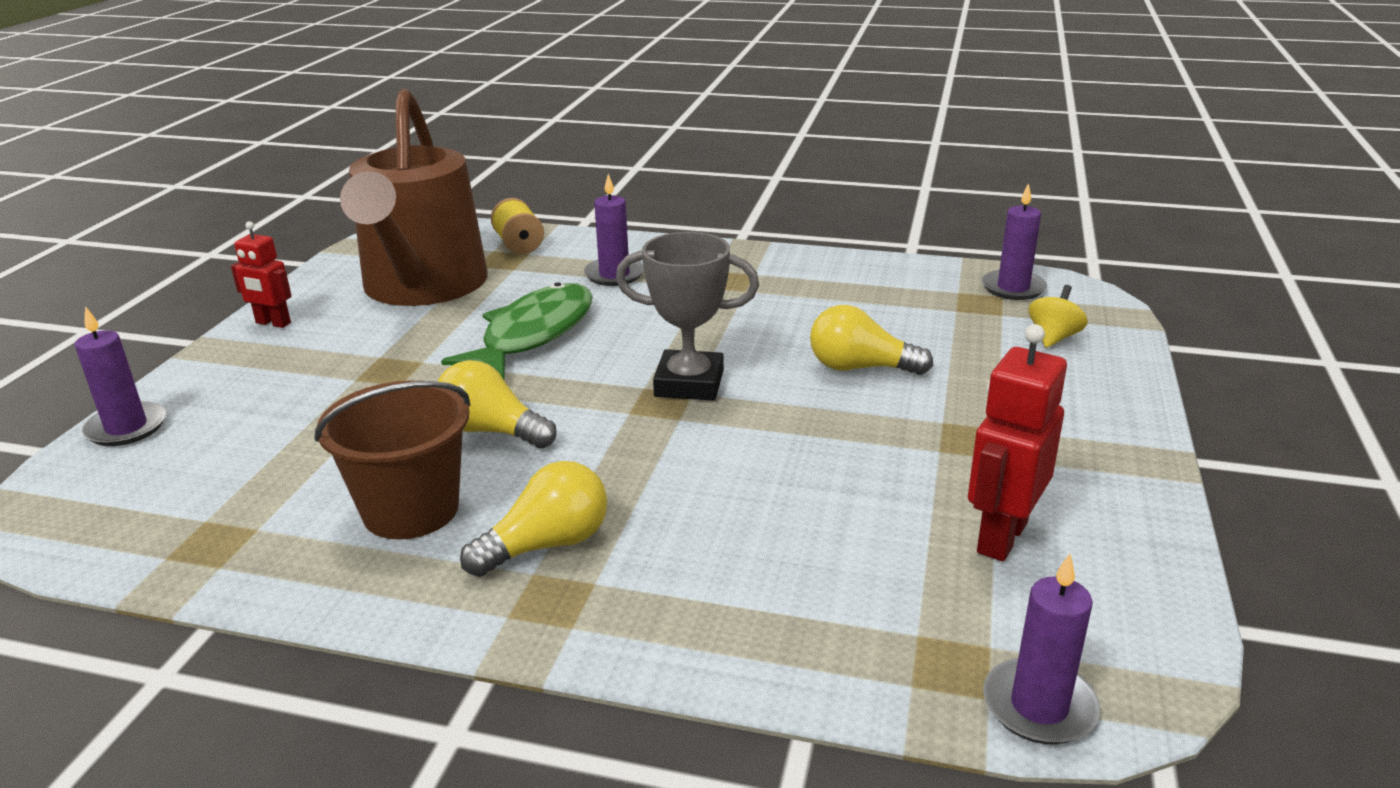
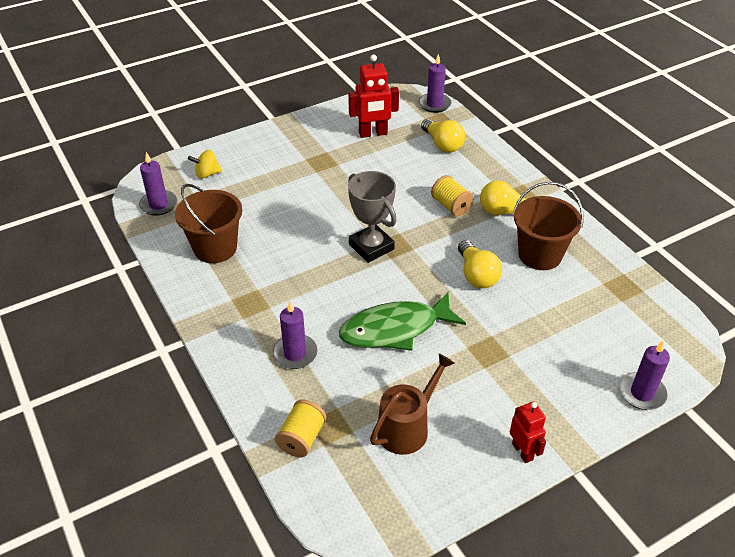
camera: 135 degrees left, 15 degrees up
(423, 287) = (407, 427): brown watering can -> brown watering can, size x0.52
(656, 498) = (451, 206): none -> yellow spool
(860, 368) = (298, 209): yellow light bulb -> yellow light bulb (442, 144)
(862, 292) = (215, 248): none -> brown bucket

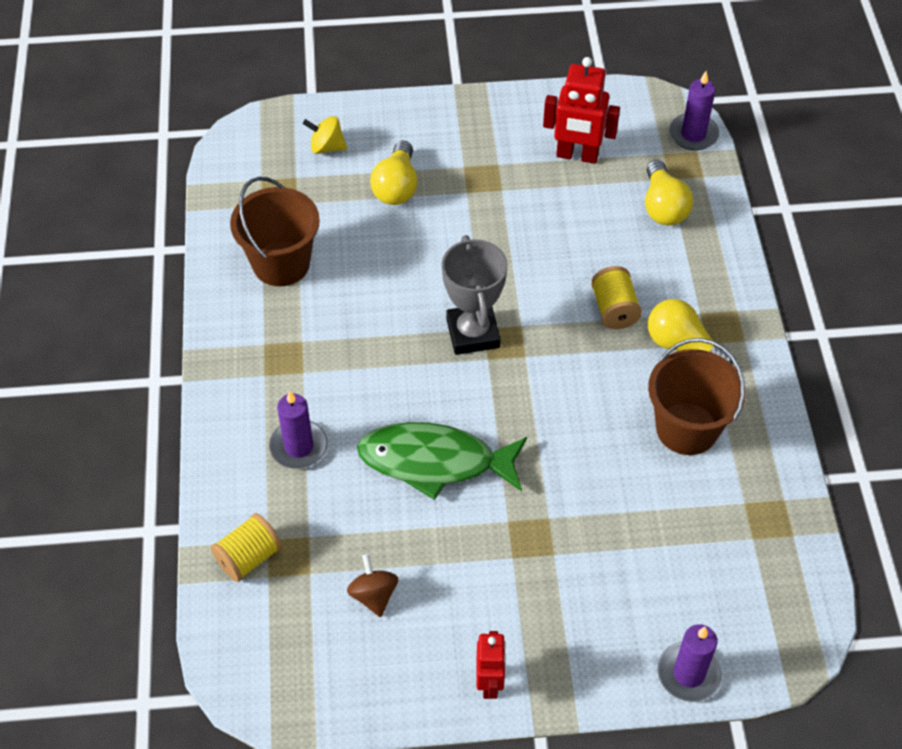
camera: 25 degrees right, 10 degrees up
(158, 205) = (245, 174): purple candle -> none
(407, 427) = (373, 595): brown watering can -> brown spinning top
(477, 275) = (583, 426): yellow light bulb -> yellow light bulb (396, 187)

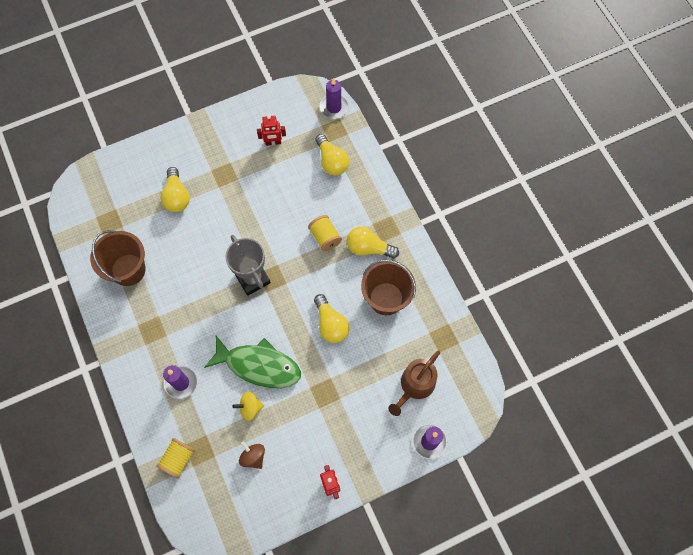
camera: 20 degrees left, 15 degrees up
(326, 147) = (126, 182): yellow spinning top -> yellow spinning top (250, 408)
(435, 461) = (259, 365): green fish -> green fish turned 150 degrees counterclockwise
(577, 156) = (273, 142): red robot -> red robot, size x0.64
(578, 438) = (331, 324): none -> yellow light bulb
(692, 576) = (415, 386): none -> brown watering can

